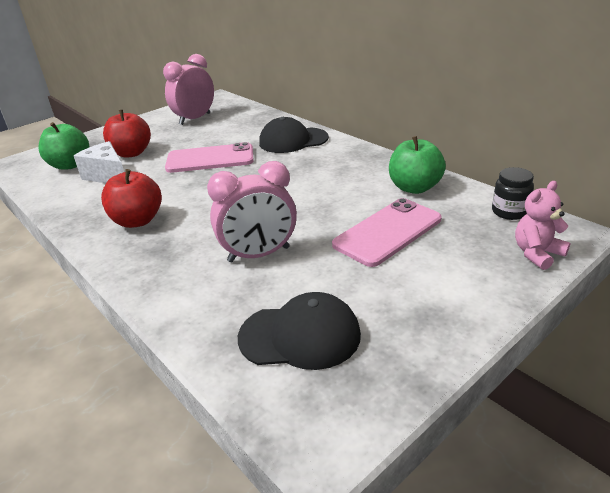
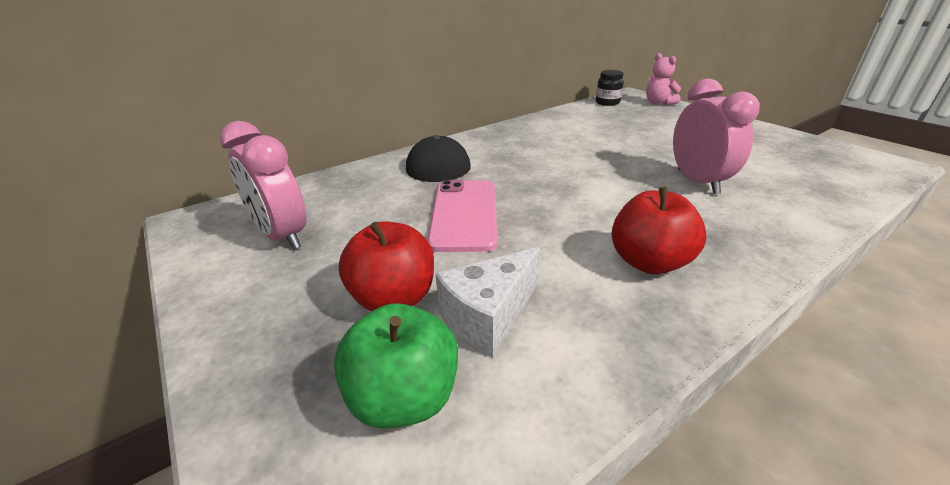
camera: 85 degrees left, 0 degrees up
(300, 336) = (799, 167): black cap -> none
(387, 232) = (642, 134): pink phone -> none
(414, 188) = (568, 122): green apple -> none

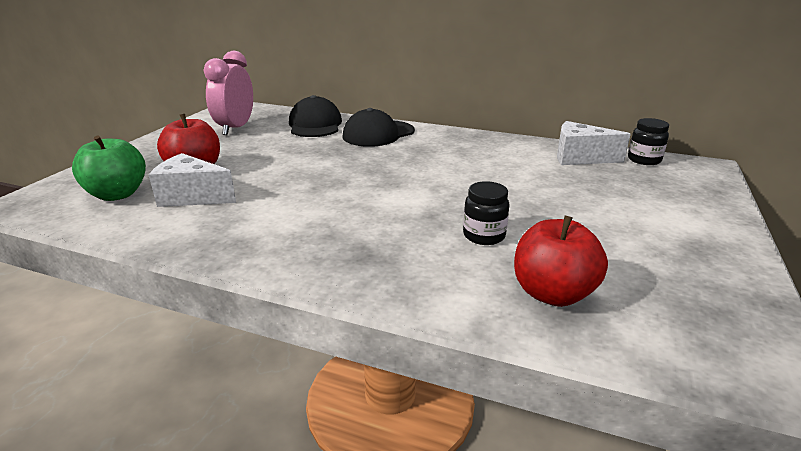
camera: 55 degrees right, 5 degrees down
(359, 185) = (315, 125): none -> black cap
(464, 214) = (307, 161): pink phone -> none
(585, 115) = (580, 158): none -> white cheese
(648, 262) = (298, 234): red apple -> red apple (552, 293)
(658, 103) = (705, 185): pink teddy bear -> none
(697, 181) = (484, 236): pink clock -> black jar

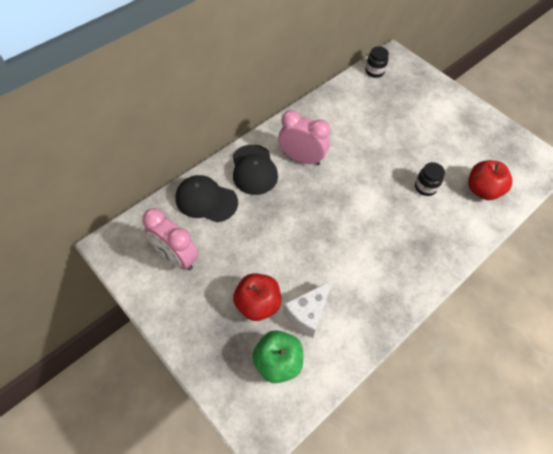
camera: 65 degrees left, 30 degrees up
(425, 150) = (301, 158): none -> pink clock
(580, 158) = (357, 95): white cheese -> none

